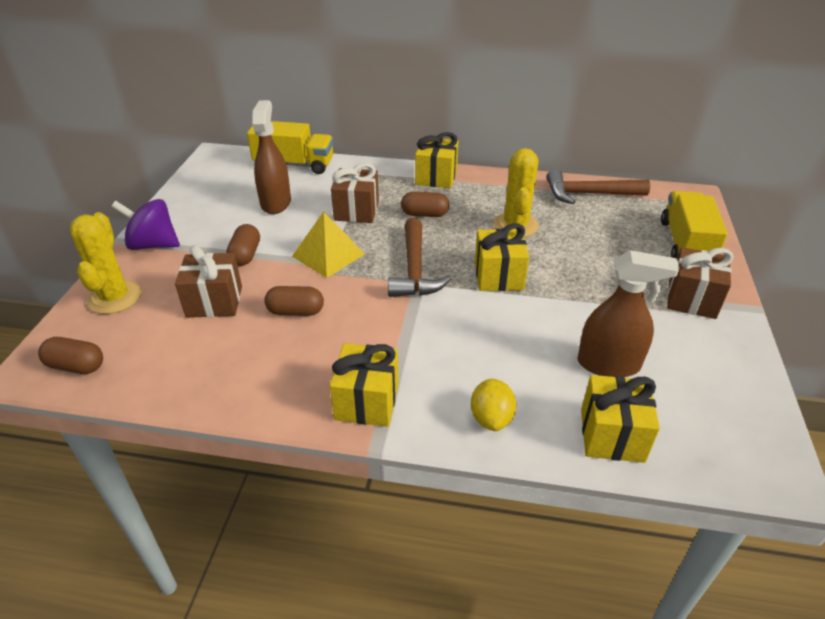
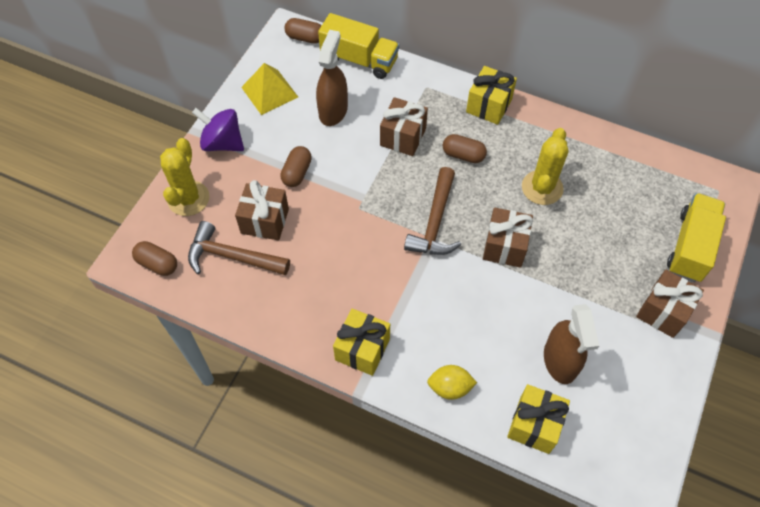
camera: 15 degrees right, 20 degrees up
(296, 311) = (327, 247): brown capsule -> brown capsule (305, 38)
(328, 255) = (366, 188): yellow pyramid -> yellow pyramid (269, 92)
(491, 418) = (450, 387): yellow lemon -> yellow lemon turned 75 degrees clockwise
(498, 276) = (505, 246): yellow gift -> brown gift
(589, 194) = (628, 160): brown hammer -> brown hammer (232, 256)
(608, 364) = (560, 361): brown spray bottle -> brown spray bottle turned 60 degrees clockwise

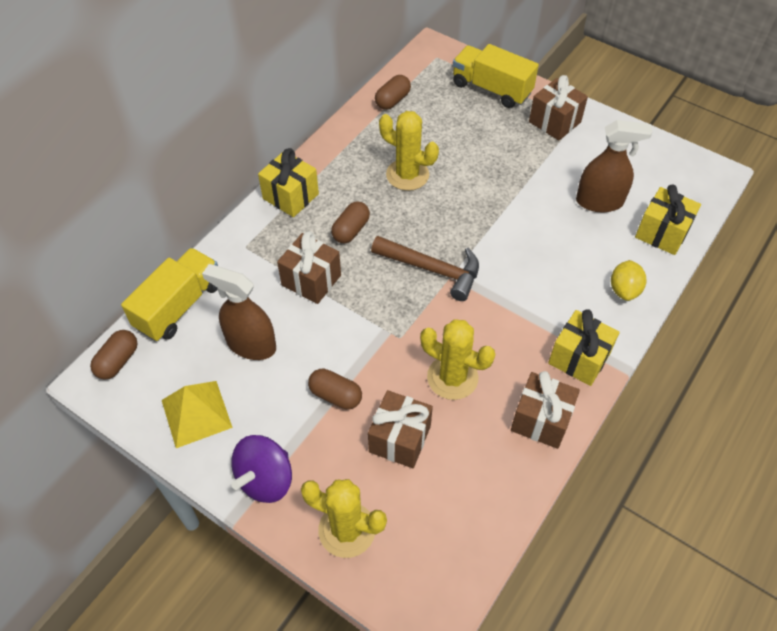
camera: 80 degrees left, 5 degrees down
(157, 264) = (442, 576): brown capsule -> brown capsule (392, 100)
(232, 256) = (445, 480): brown hammer -> none
(326, 251) = (452, 377): none -> yellow cactus
(505, 246) = (471, 217): brown gift -> brown gift (541, 420)

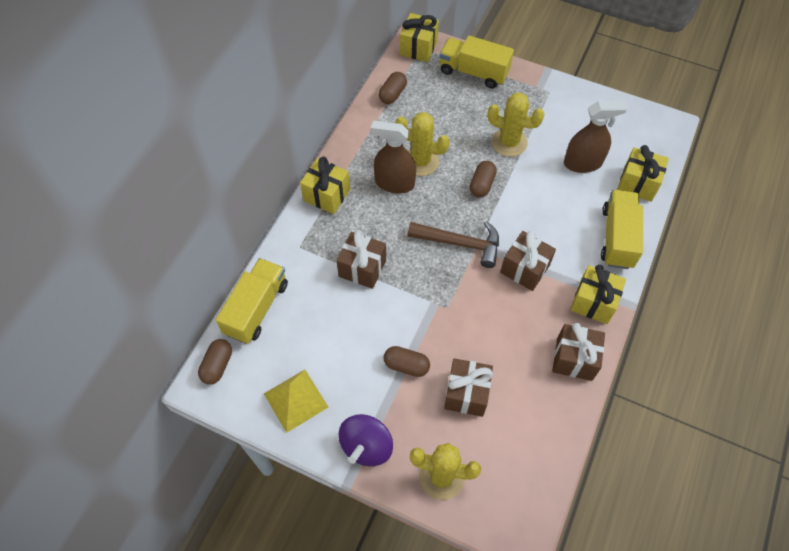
camera: 10 degrees left, 5 degrees up
(251, 344) = (326, 333): brown spray bottle -> brown spray bottle (394, 183)
(351, 230) = (385, 218): brown capsule -> brown capsule (481, 185)
(434, 56) = (418, 48): none -> yellow gift
(452, 377) = (497, 335): yellow cactus -> yellow cactus (509, 142)
(554, 122) = (532, 96): brown gift -> brown gift (524, 269)
(624, 290) = (617, 238): yellow lemon -> yellow truck

